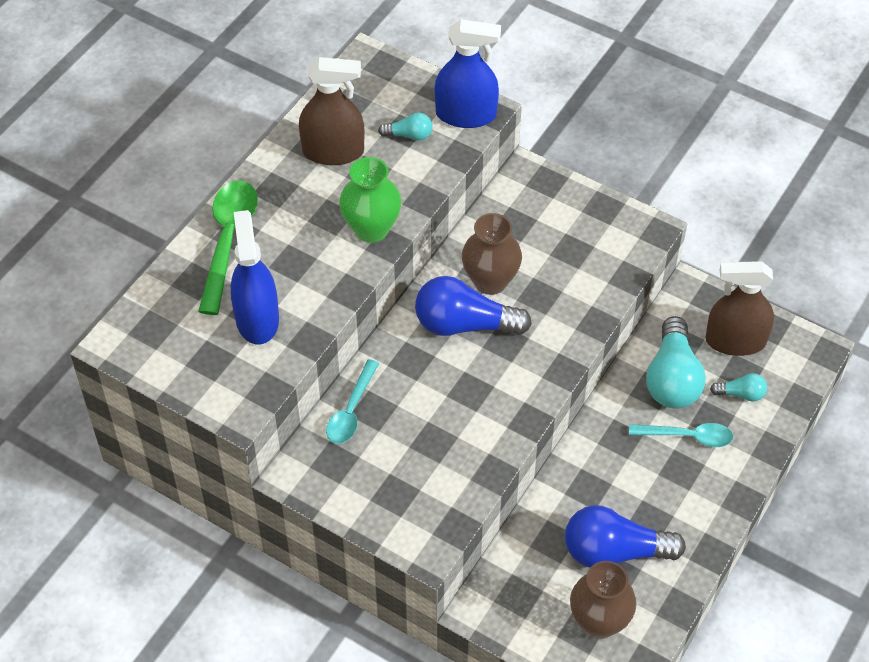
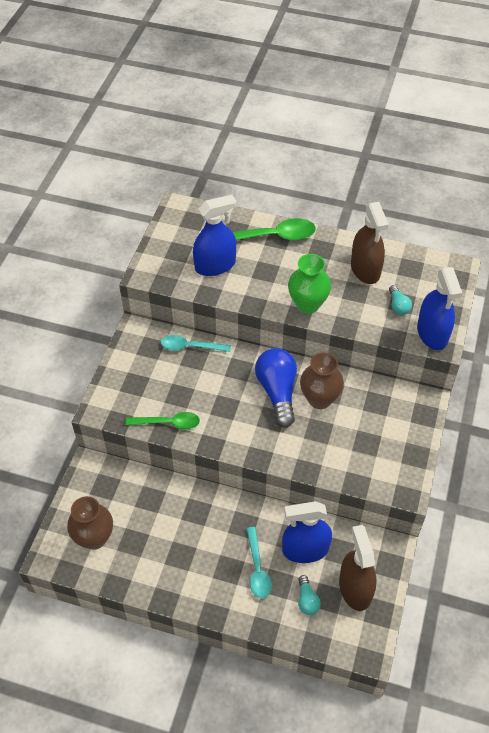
camera: 75 degrees right, 0 degrees up
(477, 464) = (168, 423): none -> green spoon
(614, 551) = (150, 537): blue light bulb -> none
(672, 378) = (305, 549): turquoise light bulb -> blue spray bottle

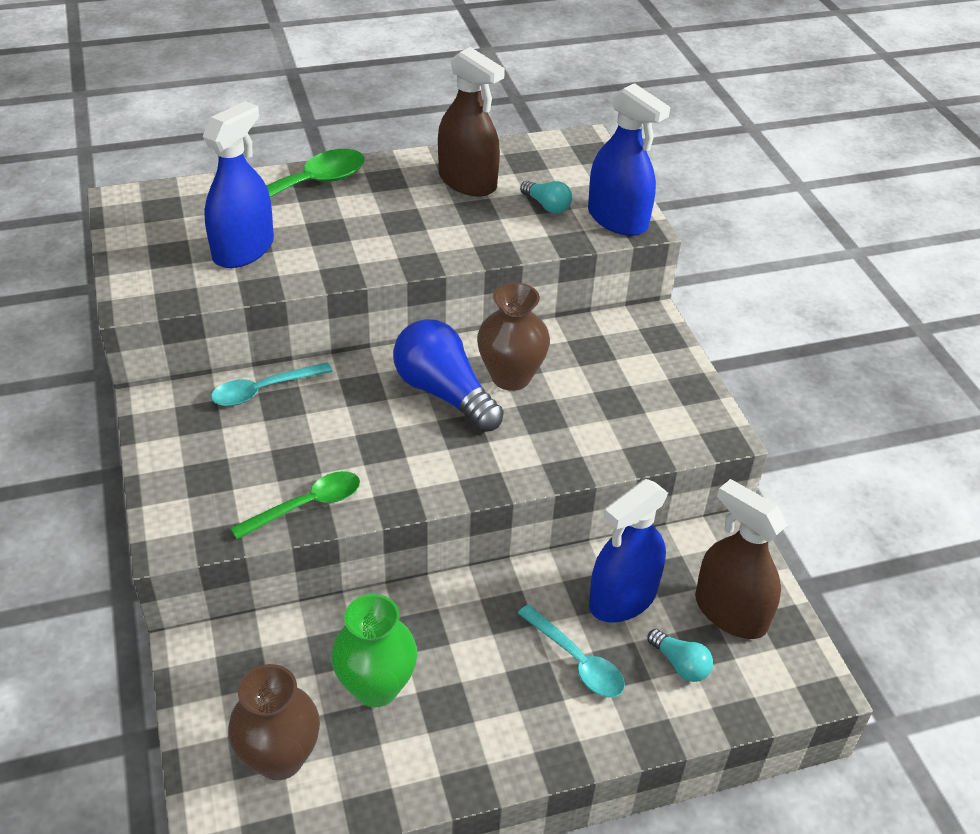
camera: 35 degrees left, 10 degrees down
(307, 304) = (422, 247): green vase -> green vase (376, 687)

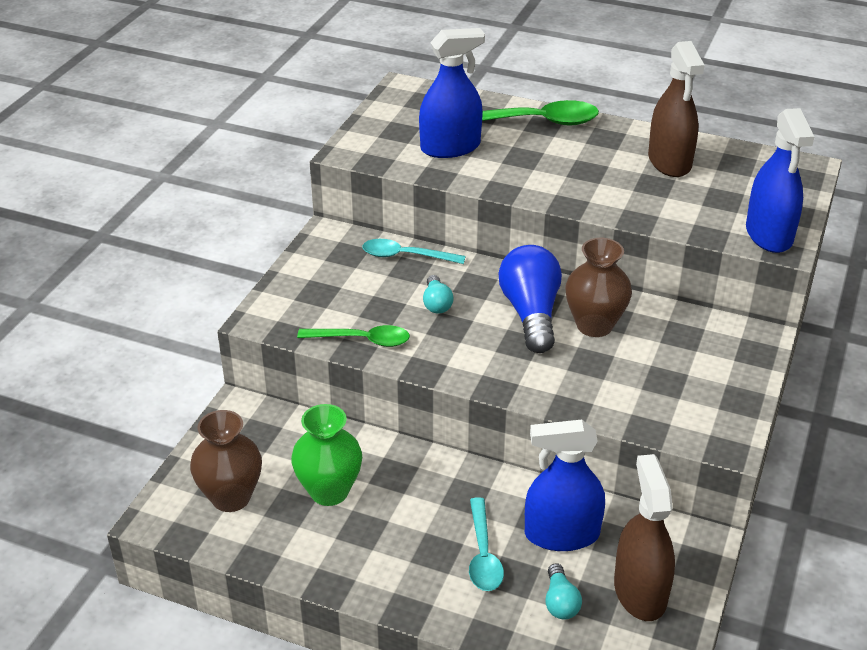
camera: 40 degrees right, 5 degrees down
(547, 206) = (717, 202): turquoise light bulb -> turquoise light bulb (436, 303)

